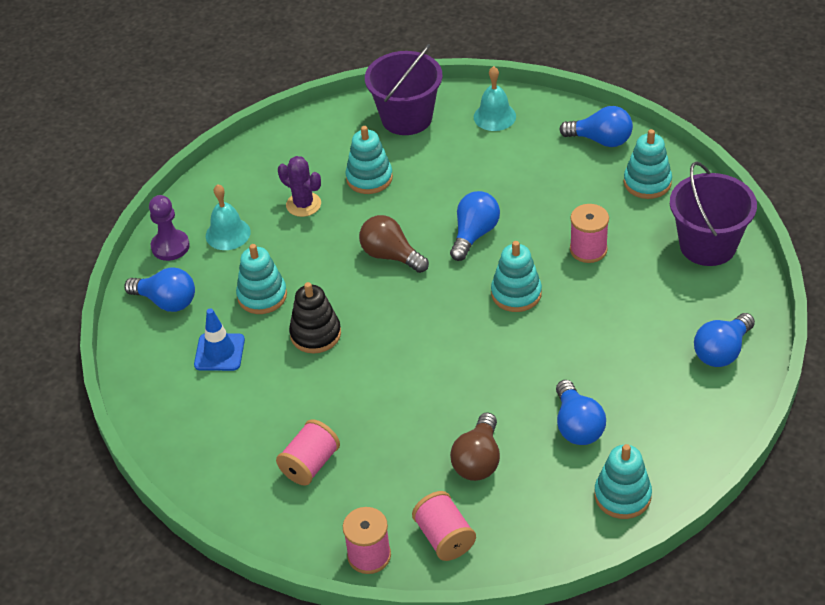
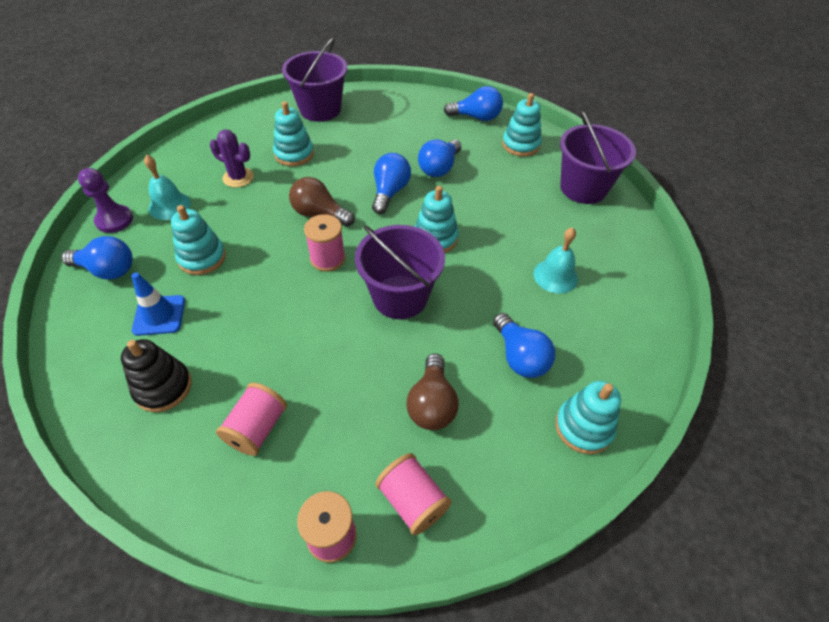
camera: 15 degrees left, 5 degrees up
(315, 334) = (255, 289): black stacking toy -> black stacking toy (163, 387)
(465, 355) = (400, 297): none -> purple bucket
(494, 116) = (390, 105): turquoise bell -> turquoise bell (555, 276)
(588, 249) = (488, 198): pink spool -> pink spool (327, 258)
(722, 351) = (626, 274): blue light bulb -> blue light bulb (439, 168)

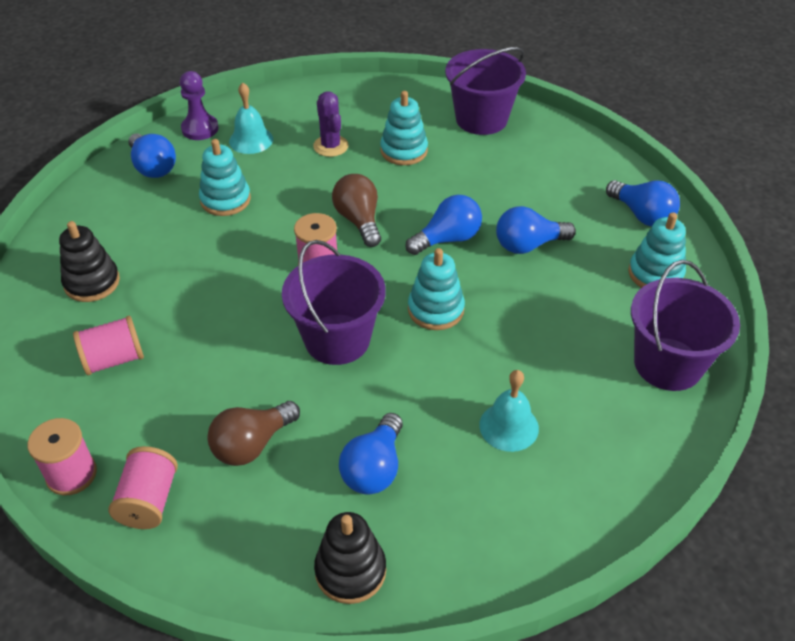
camera: 45 degrees right, 5 degrees down
(159, 315) = (147, 226): blue traffic cone -> none
(583, 427) = (350, 571): turquoise stacking toy -> black stacking toy

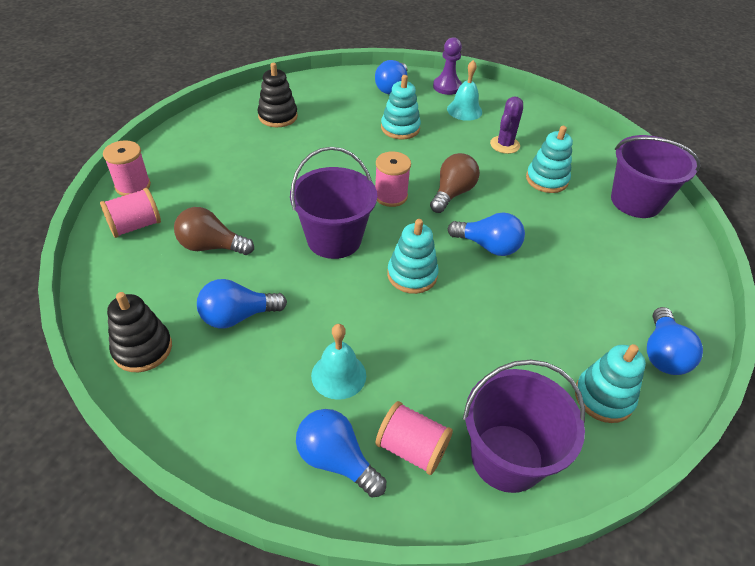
camera: 50 degrees right, 0 degrees up
(114, 359) = (228, 155): pink spool -> pink spool (411, 448)
(528, 245) = (536, 295): blue light bulb -> blue light bulb (336, 460)

